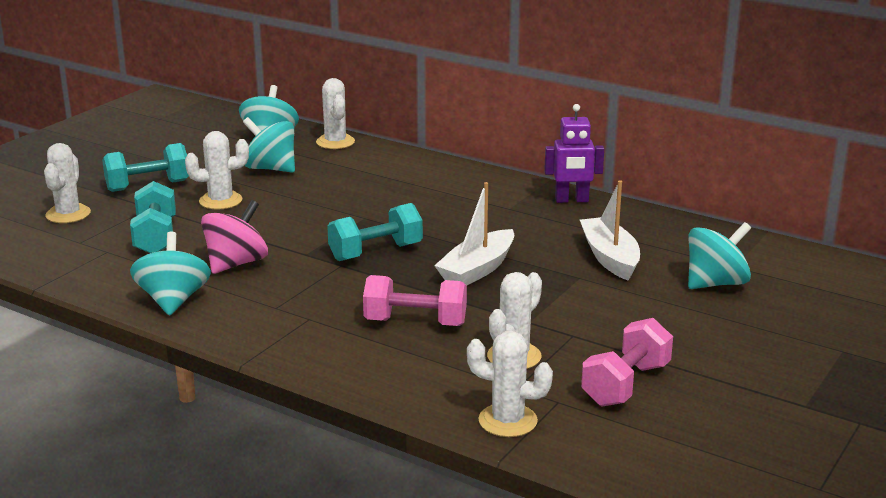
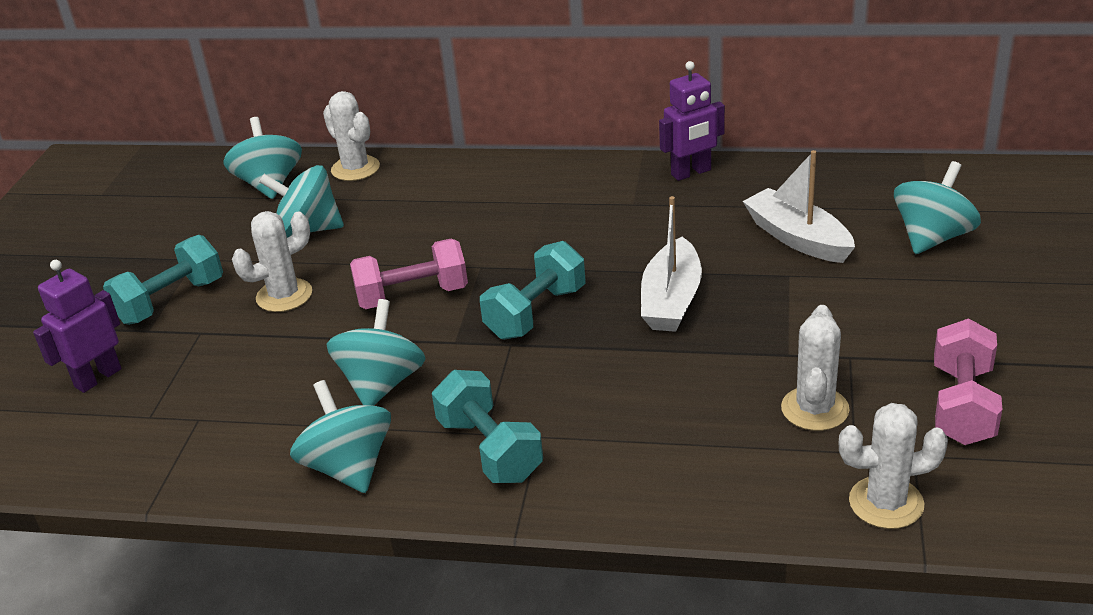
camera: 20 degrees left, 10 degrees up
(68, 214) = (98, 378): white cactus -> purple robot
(155, 237) = (245, 376): turquoise dumbbell -> turquoise dumbbell (489, 449)
(236, 263) = (382, 384): pink spinning top -> turquoise spinning top
(415, 322) = (666, 399): pink dumbbell -> pink dumbbell (412, 296)

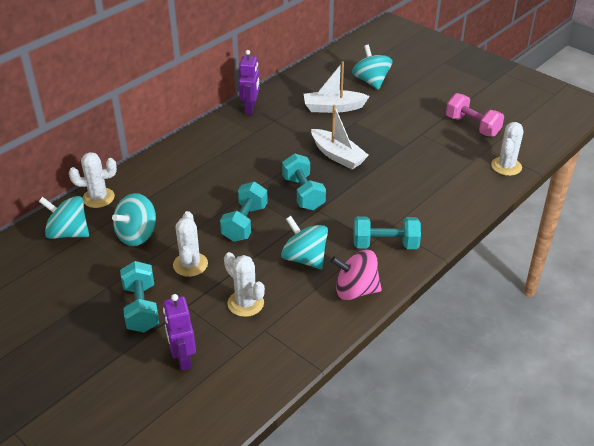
camera: 60 degrees left, 5 degrees up
(349, 467) = (355, 290): turquoise spinning top -> pink spinning top
(412, 296) = (245, 223): pink dumbbell -> turquoise dumbbell
(815, 409) = (442, 156): white cactus -> white cactus (245, 303)

